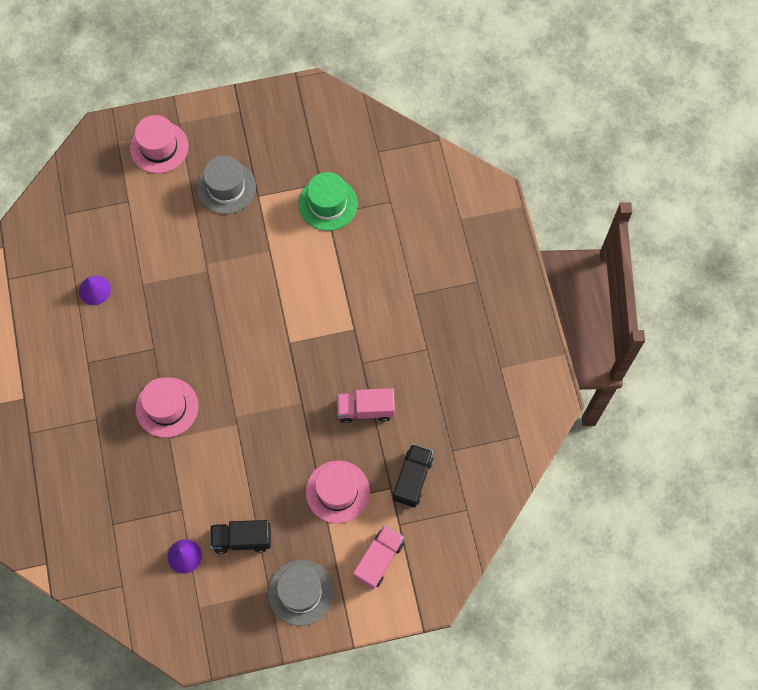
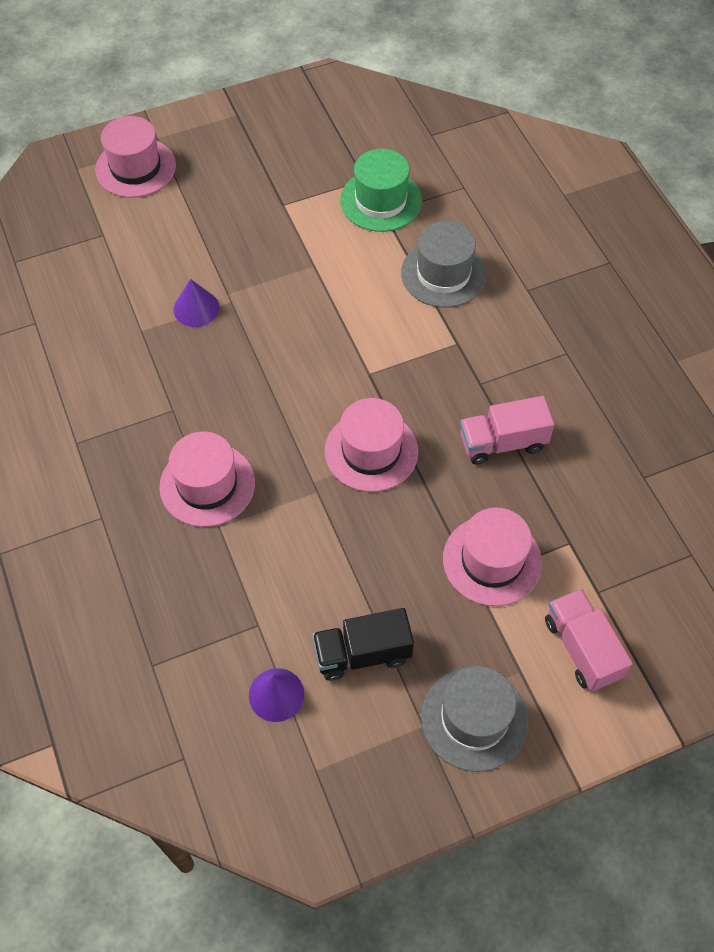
camera: 10 degrees left, 10 degrees down
(94, 290) = (72, 348): purple cone -> purple cone (196, 308)
(226, 187) = (237, 201): grey hat -> grey hat (443, 274)
(278, 401) = (371, 451): none -> pink hat
(378, 560) = (582, 648): pink truck -> pink truck turned 45 degrees counterclockwise
(412, 479) = (598, 525): black truck -> none

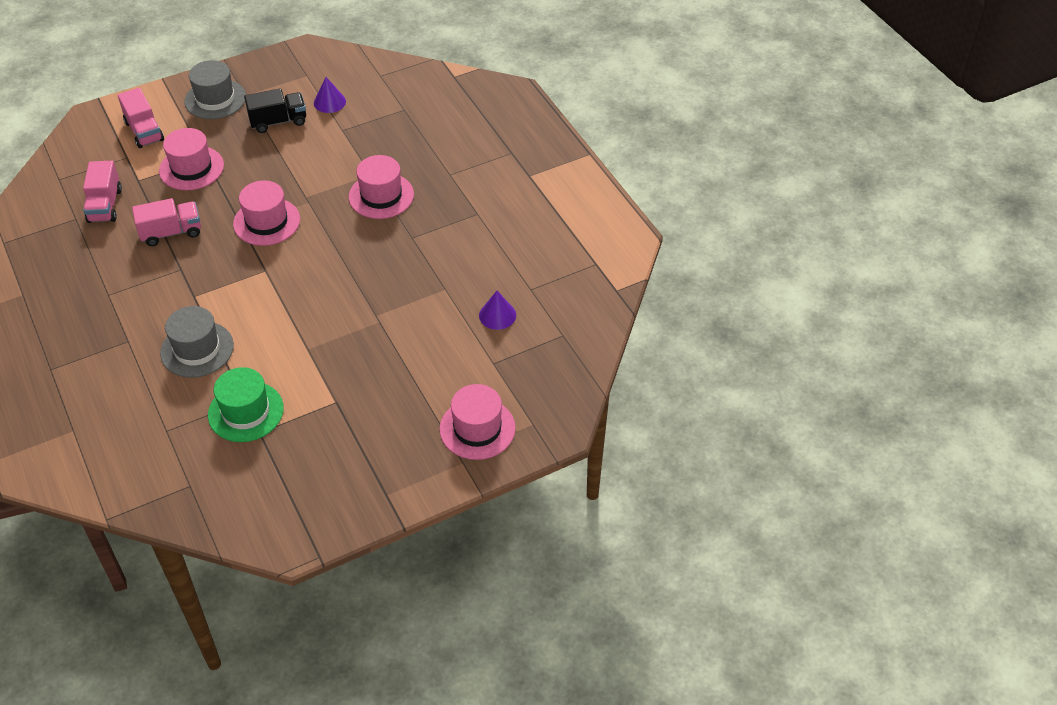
camera: 175 degrees right, 10 degrees down
(196, 308) = (403, 308): purple cone -> purple cone (497, 315)
(607, 497) = (105, 205): none -> pink truck

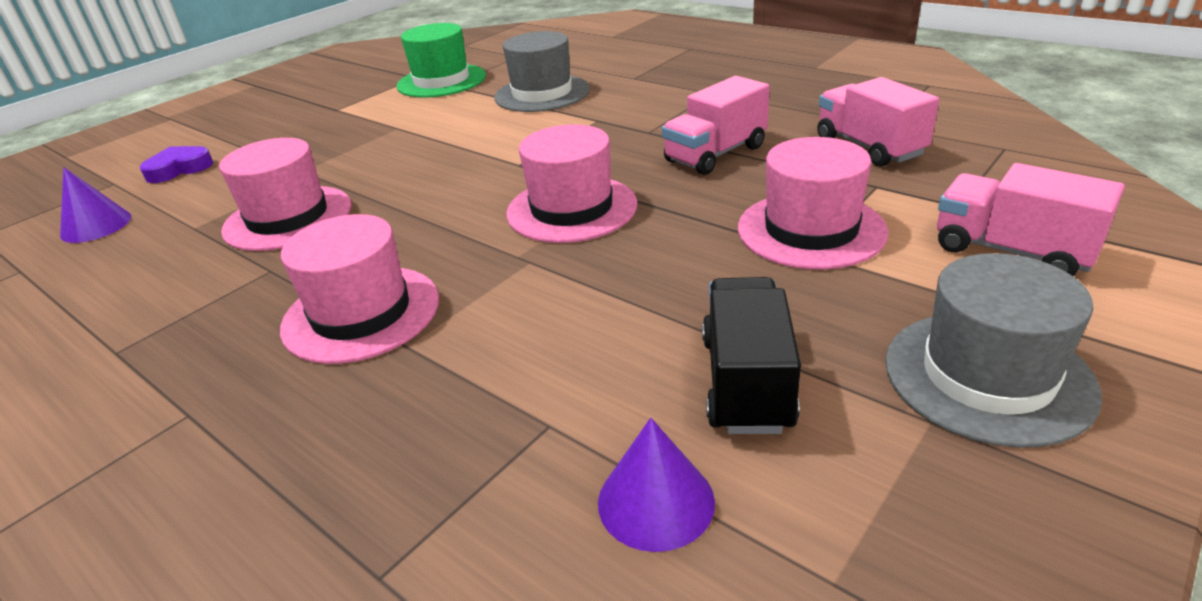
camera: 160 degrees right, 15 degrees down
(278, 121) = (746, 382): black truck -> black truck turned 135 degrees clockwise
(452, 361) = (179, 169): none -> purple heart
(477, 428) = (145, 137): pink hat -> pink hat (288, 218)

